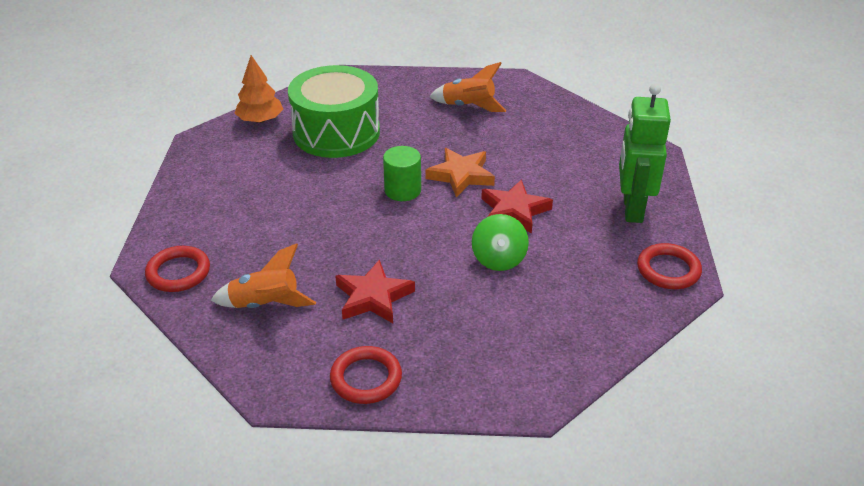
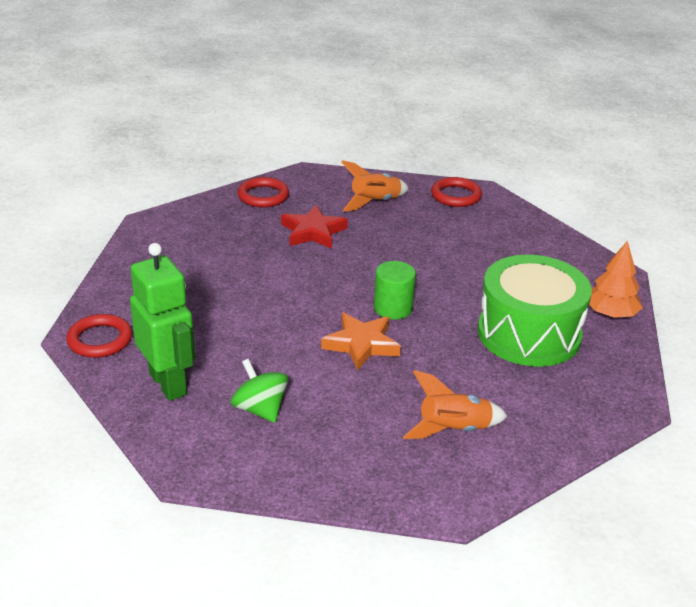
camera: 140 degrees right, 5 degrees down
(498, 259) = (251, 290): green spinning top -> green spinning top (260, 409)
(514, 211) = (278, 333): red star -> none

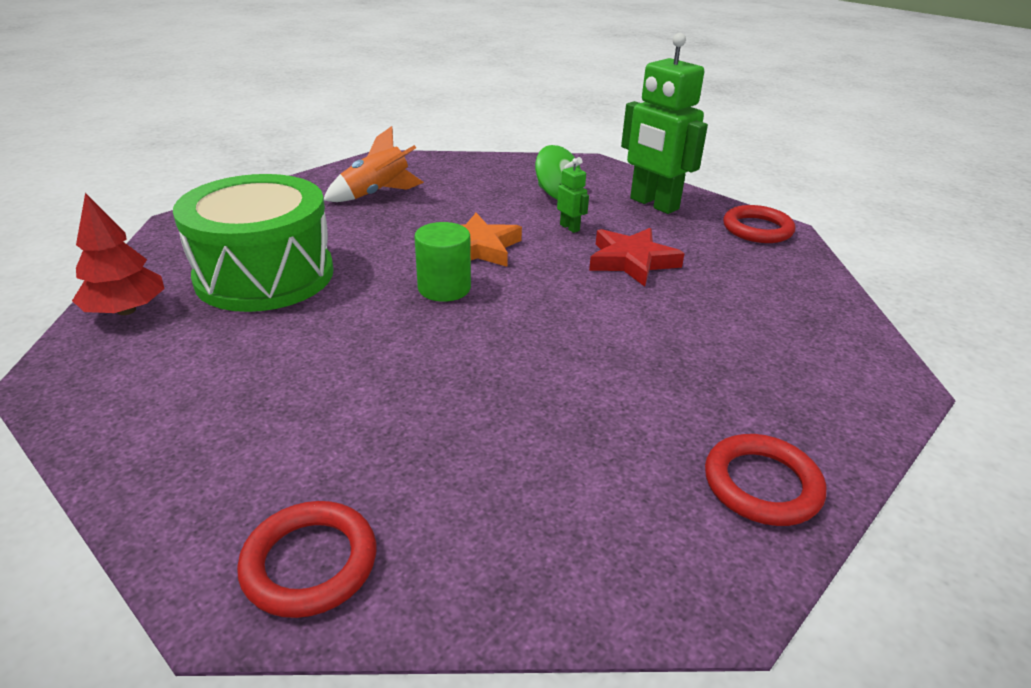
camera: 170 degrees right, 0 degrees up
(271, 359) = (570, 227): none -> green robot
(313, 232) = (607, 400): red star -> red star (631, 261)
(375, 202) = (511, 502): orange rocket -> none
(610, 314) = (126, 310): orange tree -> red tree

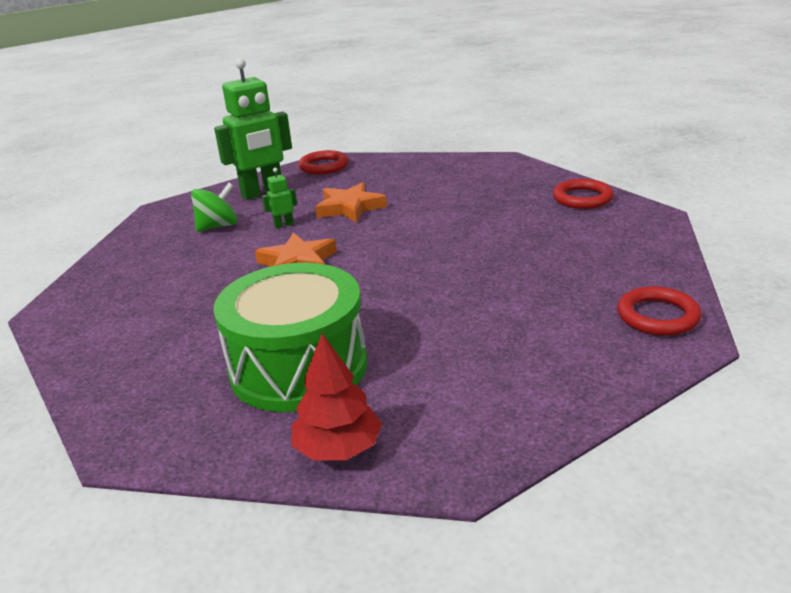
camera: 75 degrees left, 5 degrees down
(377, 194) = (146, 313): orange rocket -> none
(444, 288) = (360, 277): green cylinder -> none
(631, 261) = (349, 208): red star -> orange star

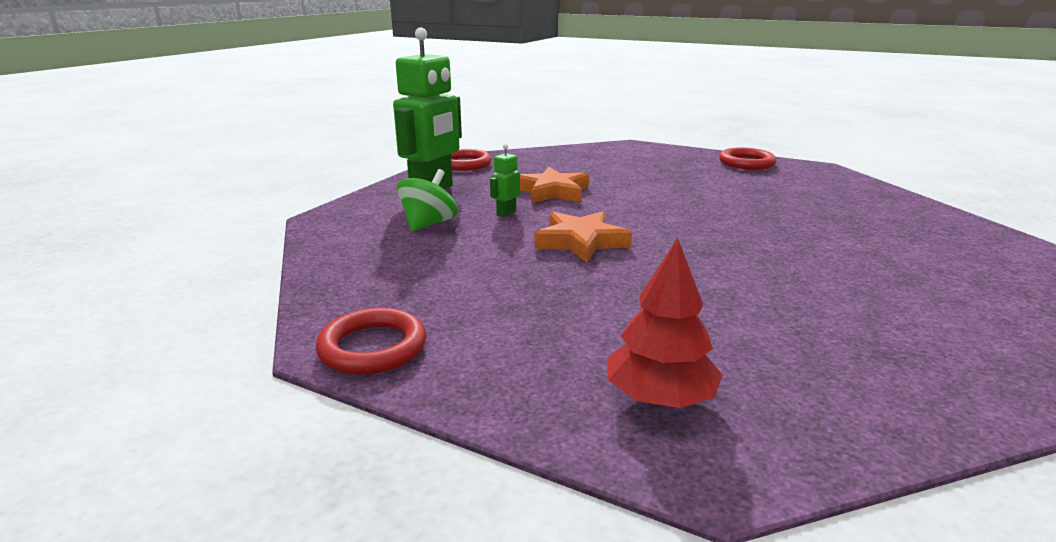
camera: 30 degrees left, 5 degrees down
(298, 367) = (756, 331): green drum -> none
(338, 449) = (940, 395): red tree -> red tree (659, 398)
(657, 316) = (959, 229): red ring -> red ring (372, 347)

